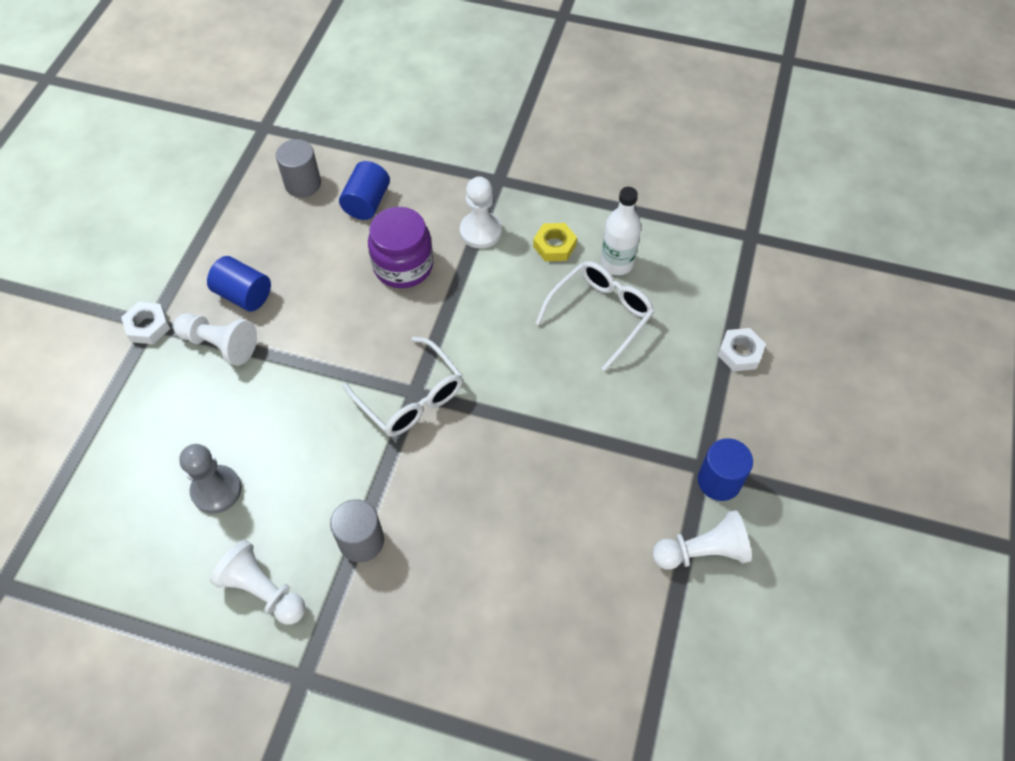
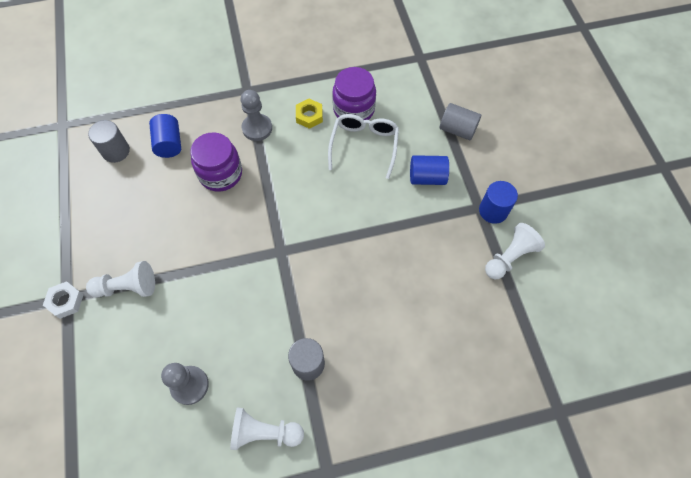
camera: 30 degrees left, 5 degrees up
(244, 295) = (122, 245): blue cylinder -> blue cylinder (427, 177)
(411, 397) = (280, 256): white glasses -> none
(480, 231) = (257, 128): white pawn -> grey pawn
(617, 263) = (354, 109): white bottle -> purple jar
(740, 353) = (457, 130): white nut -> grey cylinder

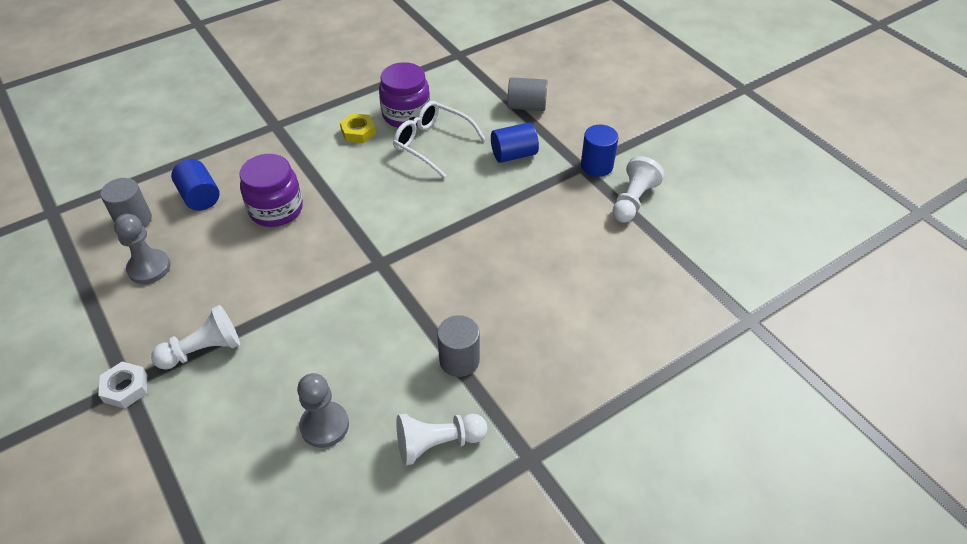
camera: 20 degrees left, 15 degrees down
(257, 128) = (302, 157): grey pawn -> grey pawn (149, 268)
(364, 145) = (432, 143): white glasses -> white glasses turned 45 degrees counterclockwise

